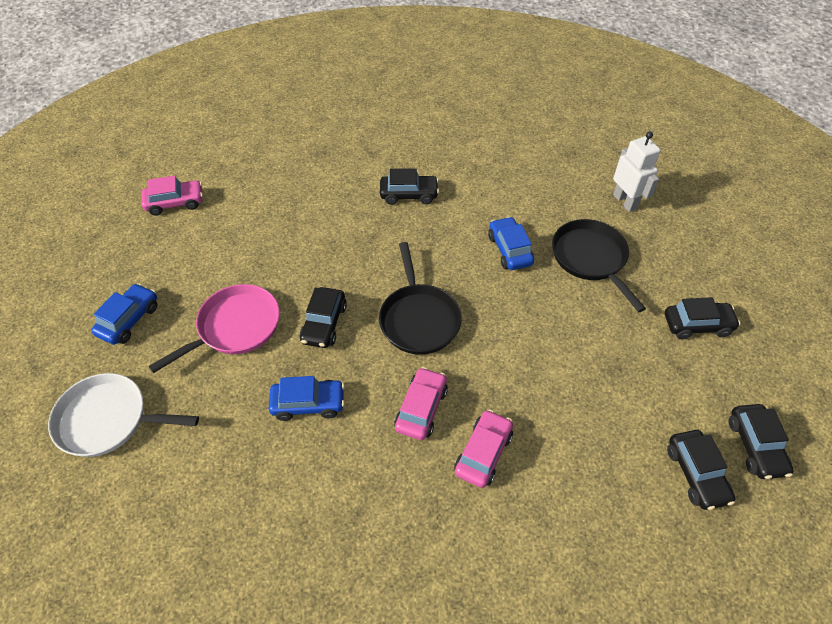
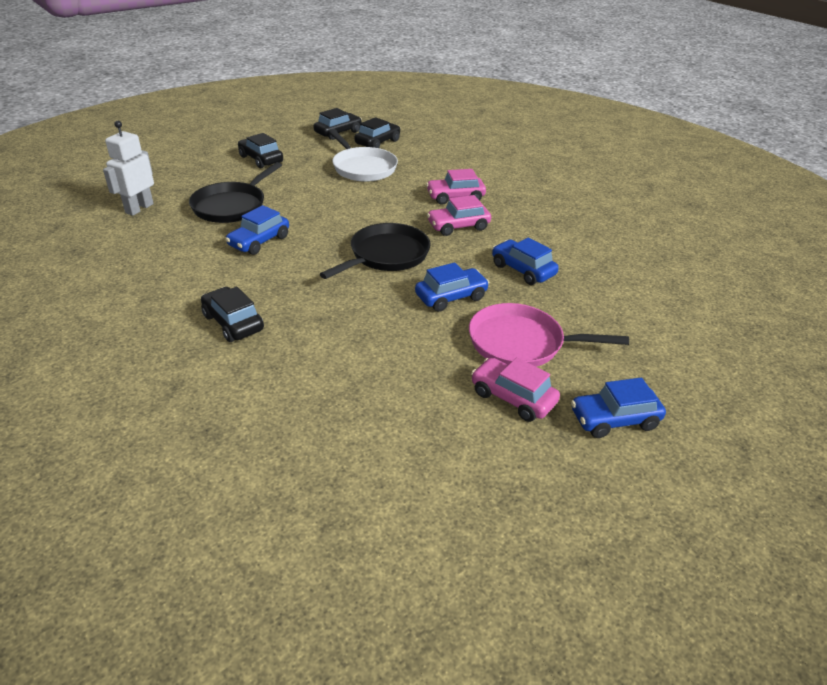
camera: 130 degrees left, 15 degrees down
(108, 419) = (686, 357): white pan -> white pan (362, 168)
(175, 203) = (441, 519): pink car -> pink car (512, 397)
(324, 324) = (451, 297): black car -> blue car

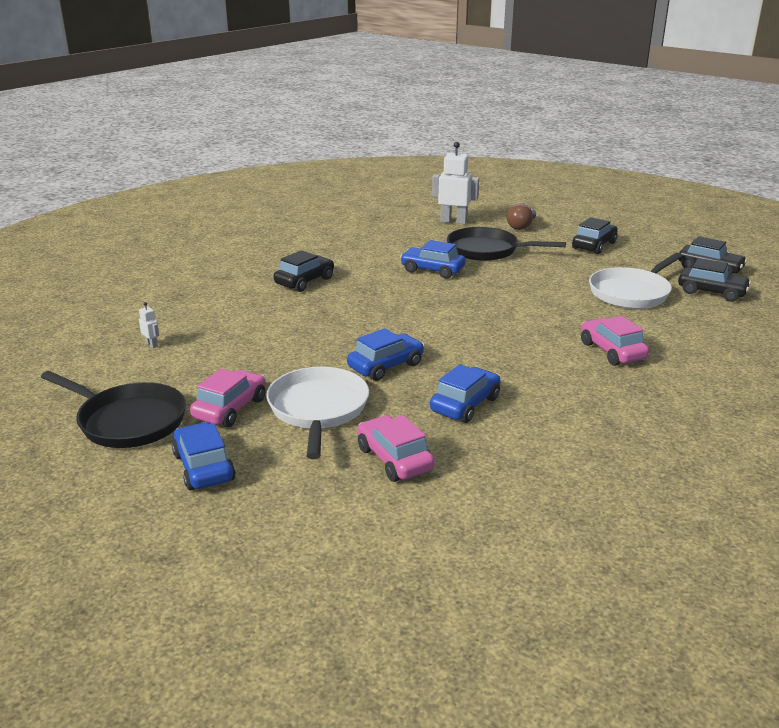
camera: 80 degrees right, 10 degrees down
(187, 178) = (521, 226): none -> brown light bulb
(349, 458) = (152, 345): none -> white robot
(386, 255) = (445, 326): black pan -> black pan (128, 421)
(451, 297) = (386, 366): blue car -> blue car turned 90 degrees counterclockwise
(458, 226) = (538, 358): pink car -> pink car (394, 459)
(521, 343) = (318, 409): pink pan -> white pan

